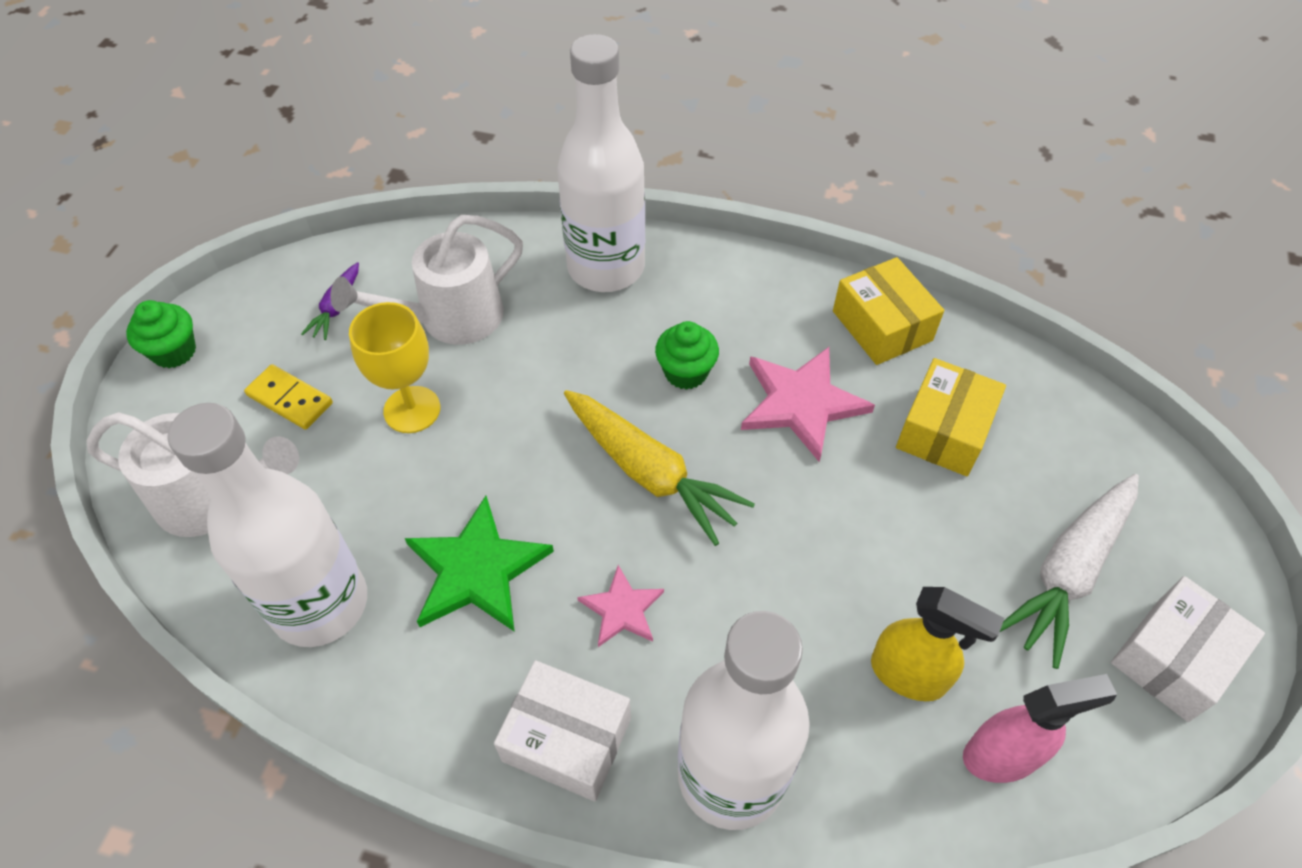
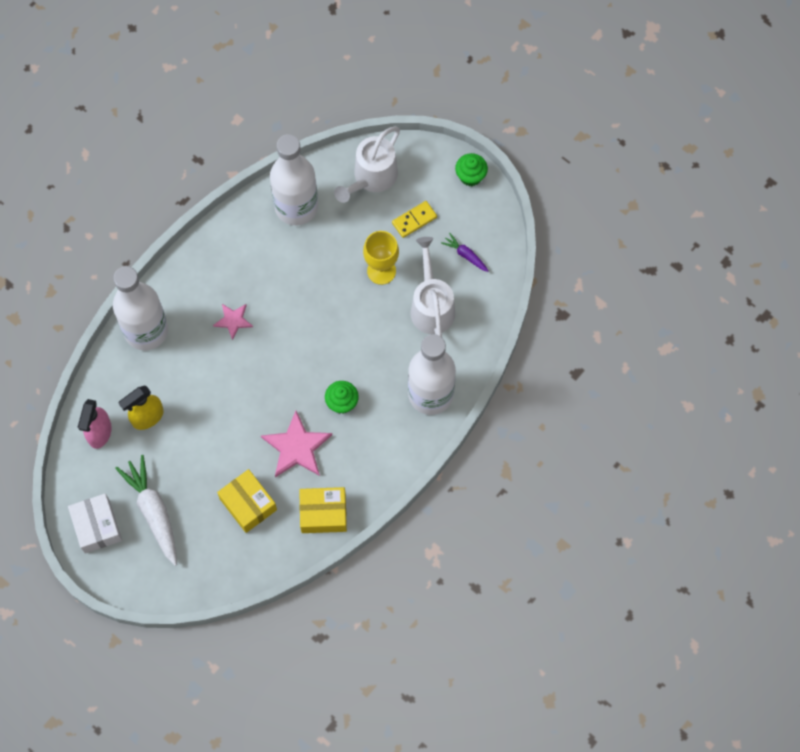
camera: 115 degrees right, 15 degrees up
(476, 569) = (281, 271): green star -> none
(567, 739) = (191, 278): white box -> none
(650, 473) = (293, 360): yellow carrot -> none

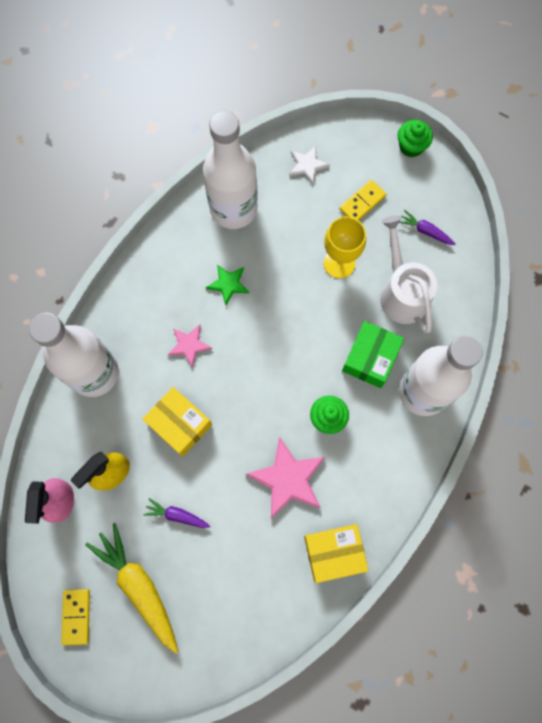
camera: 10 degrees left, 5 degrees up
(97, 526) = (76, 616): white box -> yellow domino
(153, 512) = (139, 586): white carrot -> yellow carrot
(196, 460) = (177, 515): none -> purple carrot
(248, 504) = (246, 557): yellow box -> yellow box (179, 424)
(278, 273) = (228, 284): none -> green star
(371, 178) = (307, 165): white watering can -> white star
(391, 358) = (370, 358): none -> green box

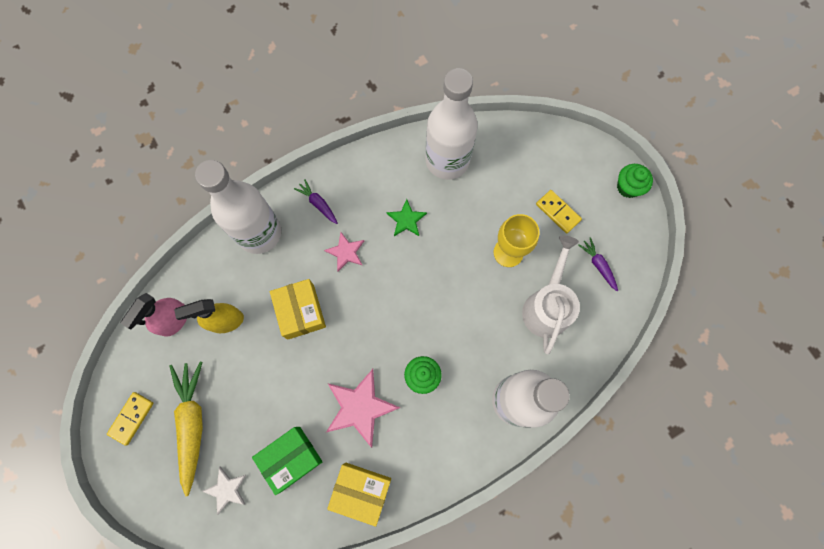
camera: 30 degrees right, 0 degrees up
(177, 515) = (255, 384): purple carrot -> purple carrot (318, 204)
(307, 165) = (529, 156): white star -> white star (226, 490)
(362, 202) = (558, 212): yellow domino -> yellow domino turned 60 degrees clockwise
(370, 358) = (487, 346): green box -> green box (291, 458)

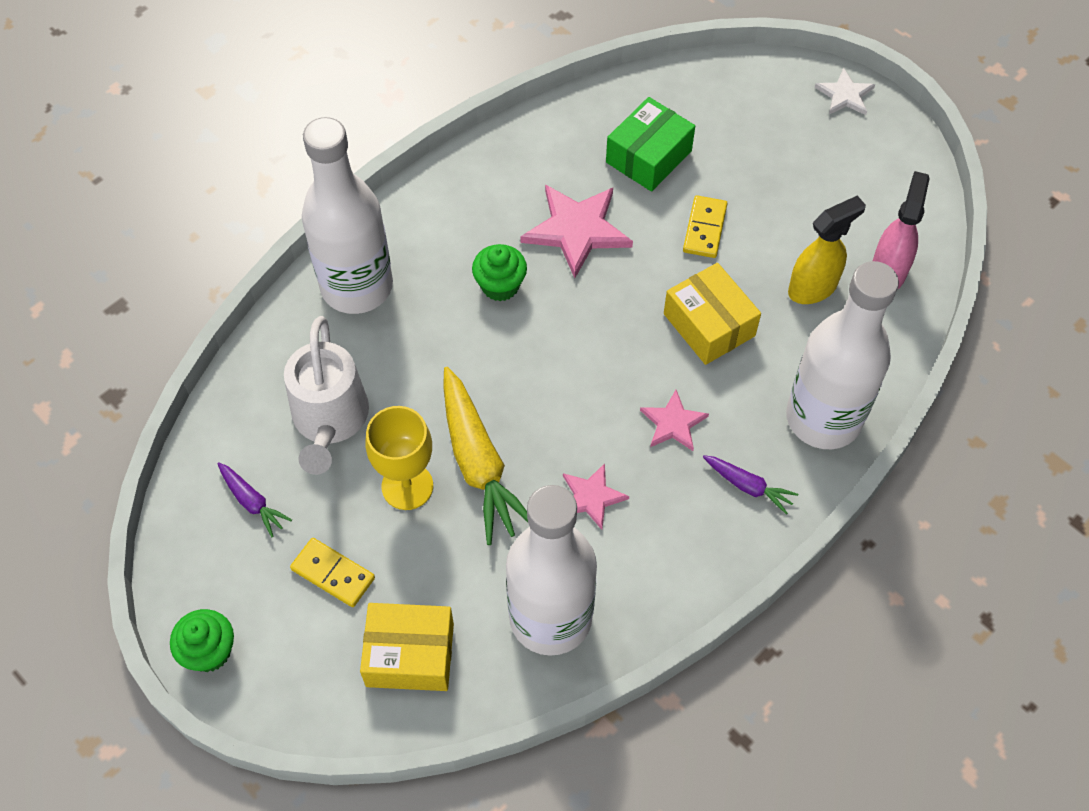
camera: 165 degrees right, 15 degrees down
(131, 418) = (878, 151): yellow domino -> yellow domino (704, 229)
(192, 423) = (796, 163): yellow carrot -> yellow carrot (479, 463)
(226, 490) = (716, 109): white star -> white star (845, 95)
(361, 491) = (543, 144): yellow box -> yellow box (410, 655)
(406, 219) = (591, 497): green star -> pink star

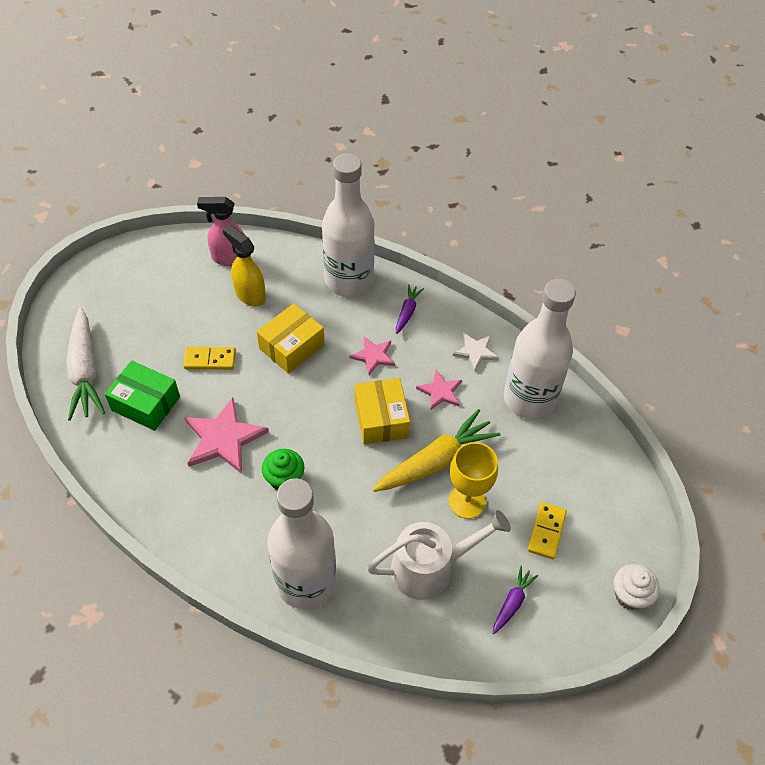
camera: 105 degrees left, 5 degrees down
(209, 651) = (630, 595): green cupcake -> white cupcake
(410, 655) = (583, 470): yellow box -> yellow box (381, 419)
(711, 101) = (85, 371): none -> white carrot
(845, 95) = (74, 292): white star -> white star (475, 352)

